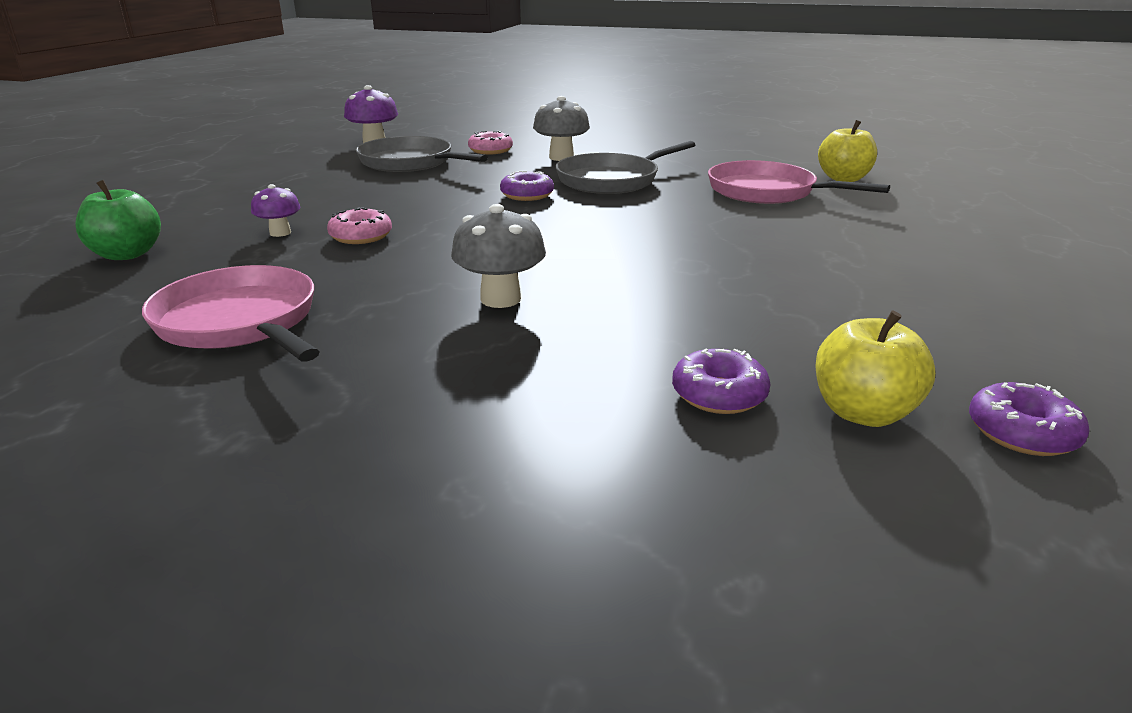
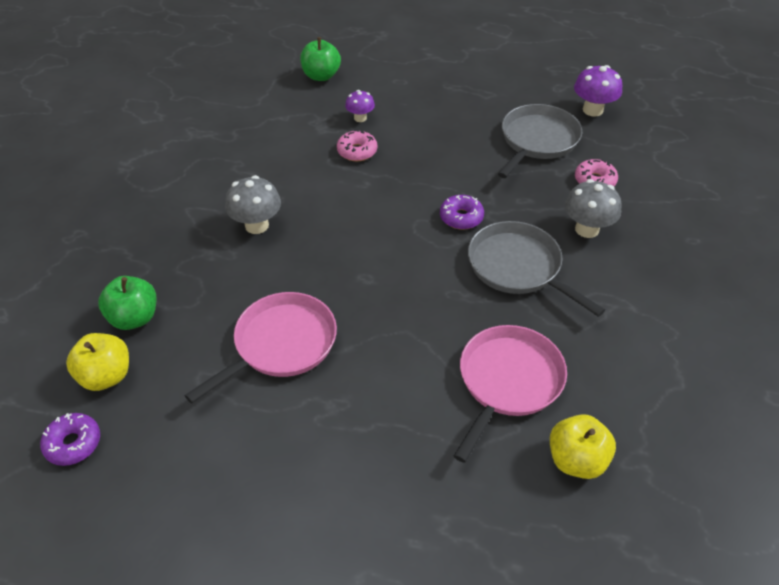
camera: 85 degrees right, 20 degrees up
(240, 322) = (232, 138): pink pan -> pink pan (281, 344)
(719, 394) = (134, 318): purple donut -> green apple

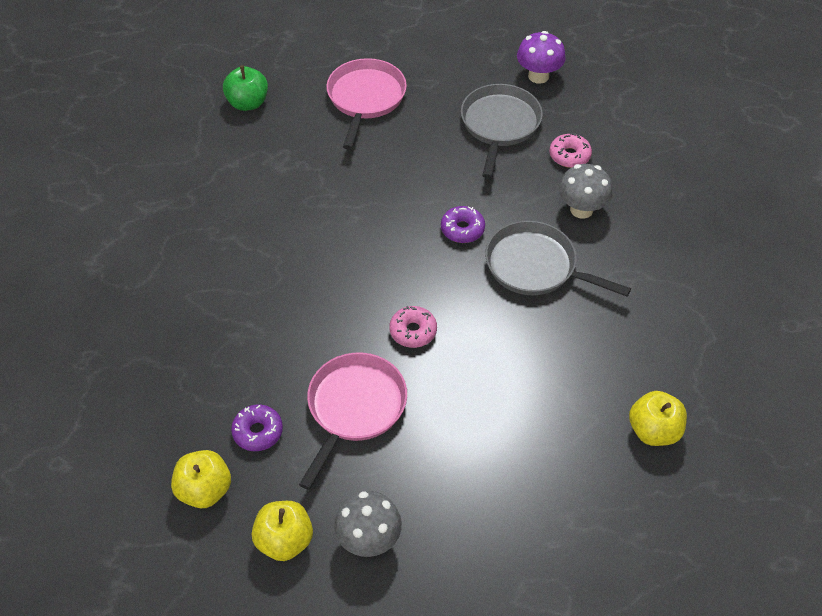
camera: 20 degrees left, 5 degrees up
(73, 443) = (211, 562): purple donut -> purple donut (258, 432)
(134, 318) = (199, 425): green apple -> none
(150, 446) = (284, 540): none -> yellow apple
(257, 225) = (268, 294): grey mushroom -> grey mushroom (369, 539)
(357, 151) = (328, 184): pink donut -> pink donut (413, 331)
(360, 118) = (313, 144): purple mushroom -> none
(508, 381) = (571, 379): pink pan -> pink pan (365, 98)

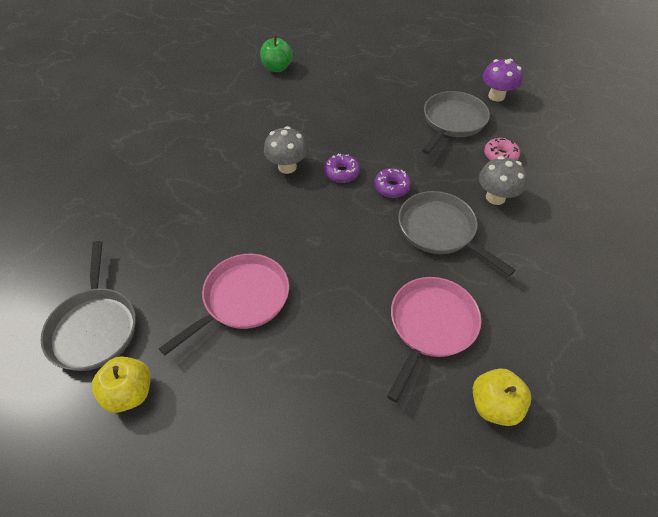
camera: 20 degrees right, 0 degrees up
(205, 490) = (94, 327): yellow apple -> grey pan
(258, 432) = (159, 294): purple donut -> purple donut (342, 173)
(365, 98) = (360, 82): pink pan -> pink pan (430, 325)
(369, 539) = (197, 417): grey mushroom -> grey mushroom (287, 167)
(413, 331) = (318, 252): pink donut -> none

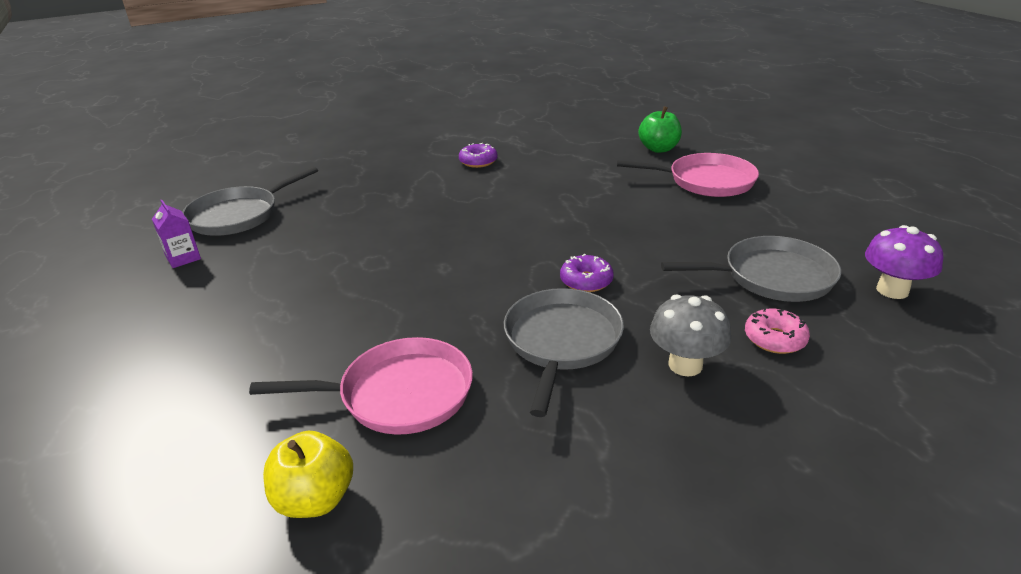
camera: 55 degrees right, 20 degrees down
(130, 392) = (183, 258): yellow apple -> purple carton
(242, 299) = (327, 263): pink pan -> pink pan (706, 181)
(287, 167) = (526, 212): grey mushroom -> none
(342, 173) = (562, 243): purple donut -> purple donut (478, 162)

